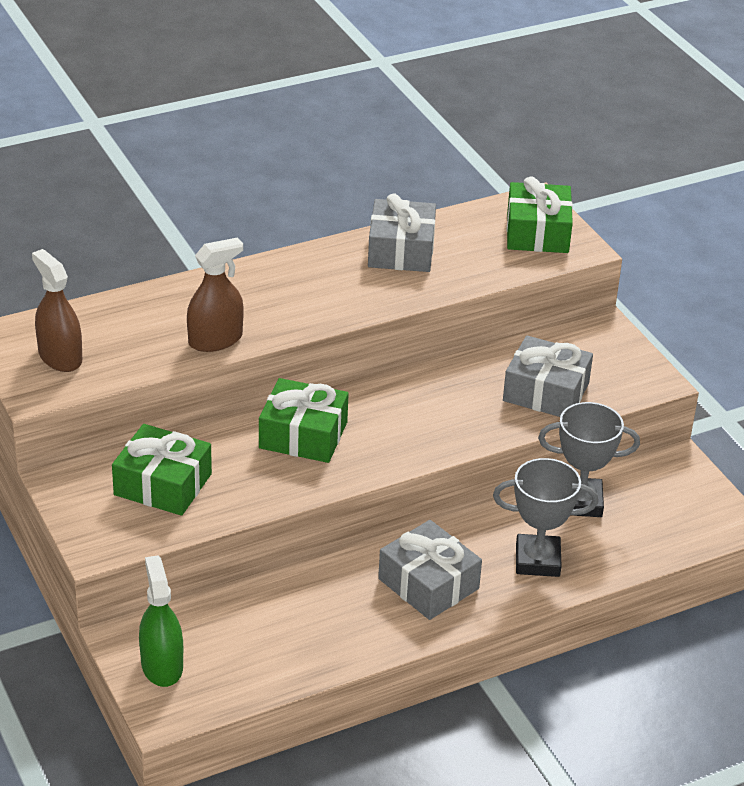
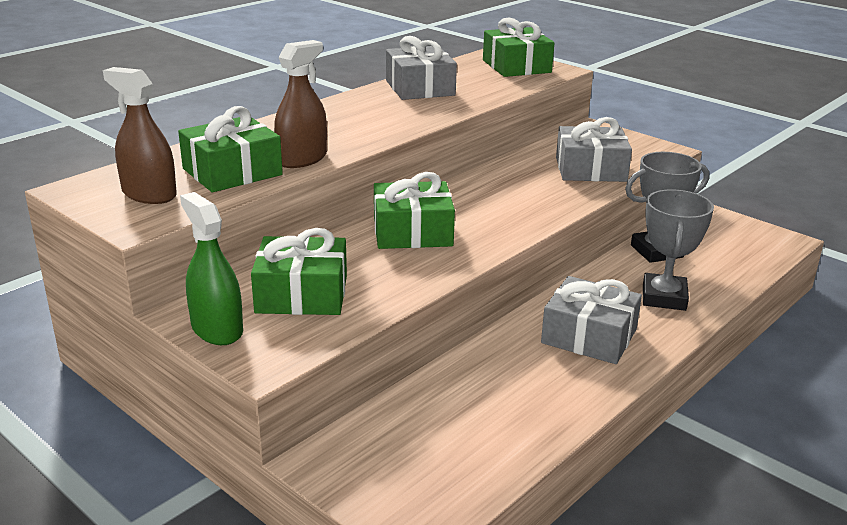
camera: 20 degrees left, 10 degrees down
(144, 344) = (232, 172): none -> green gift
(162, 666) = (381, 477): green spray bottle -> green spray bottle (217, 329)
(537, 560) = (664, 297): grey trophy -> grey trophy turned 60 degrees counterclockwise

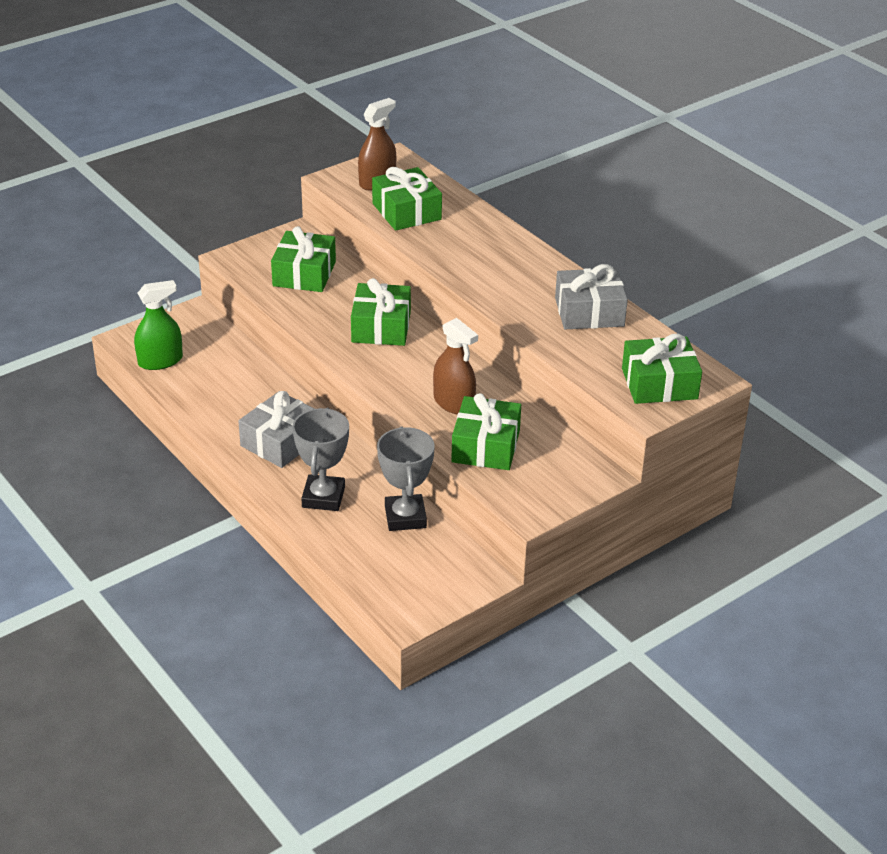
camera: 100 degrees right, 10 degrees up
(217, 329) = (274, 243): green spray bottle -> green spray bottle (160, 361)
(302, 159) = (423, 240): brown spray bottle -> brown spray bottle (454, 403)
(590, 169) = (485, 446): grey gift -> green gift
(664, 297) = (323, 497): grey trophy -> grey trophy turned 75 degrees clockwise

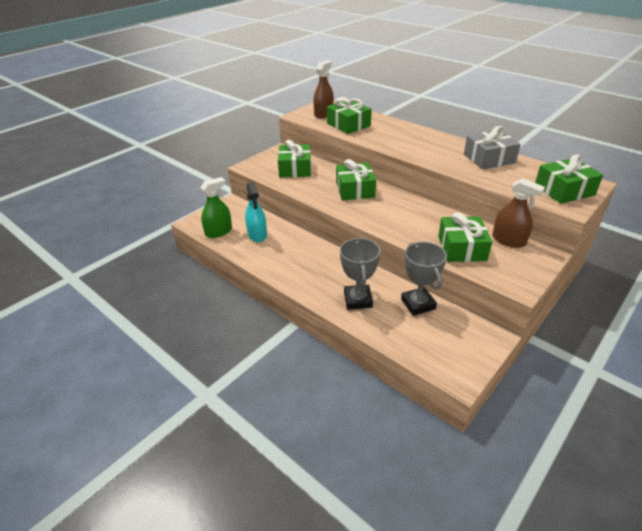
camera: 10 degrees left, 0 degrees up
(217, 375) = (257, 235): none -> turquoise spray bottle
(281, 442) = (314, 268): grey gift -> none
(454, 403) = (424, 225): brown spray bottle -> brown spray bottle (508, 240)

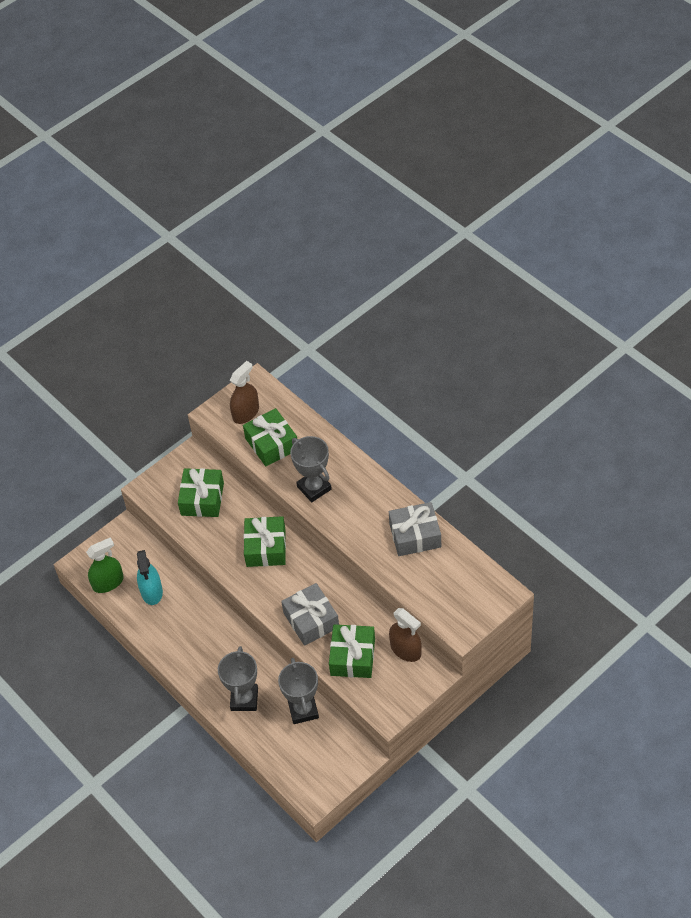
camera: 10 degrees right, 15 degrees up
(391, 141) = (314, 488): none -> grey trophy
(411, 227) = (311, 620): none -> grey gift
(564, 190) = (469, 602): green gift -> none

